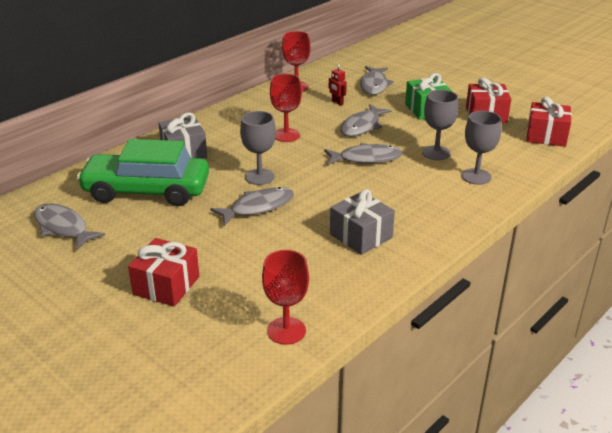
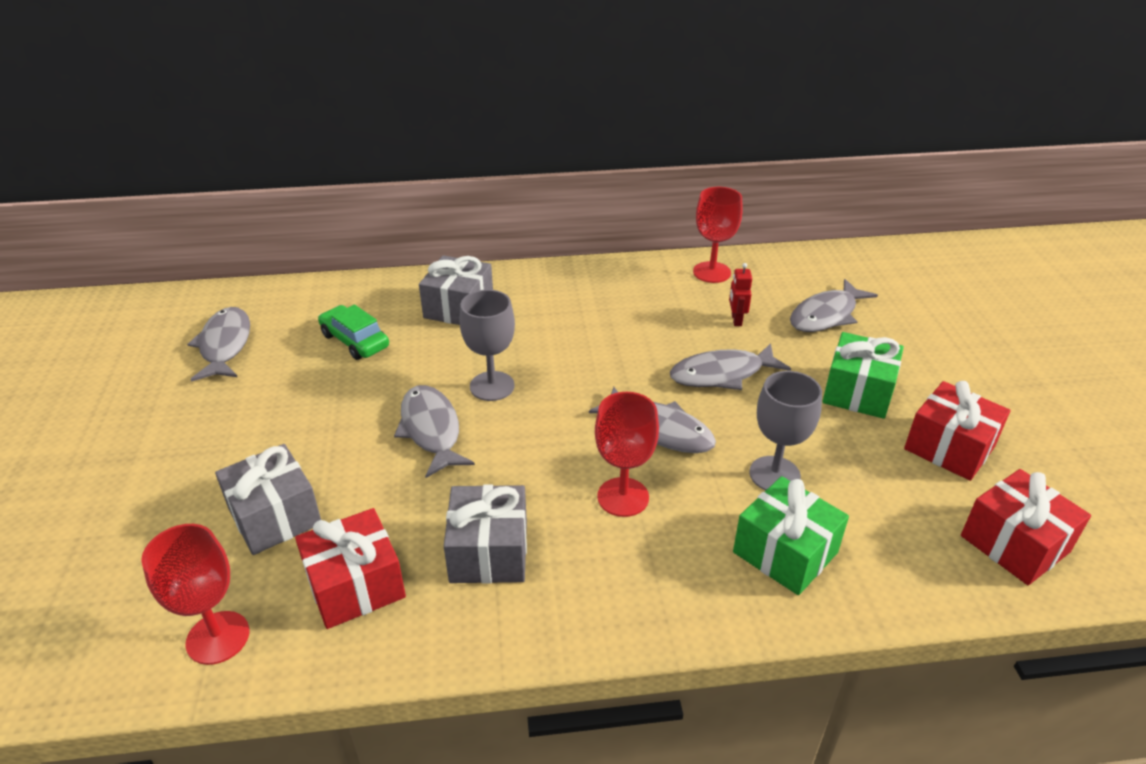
camera: 40 degrees right, 5 degrees up
(147, 191) = (355, 341): green car -> green car, size x0.49
(166, 285) = (203, 481): red gift -> red gift (355, 585)
(234, 277) = (275, 516): none -> grey gift
(258, 207) = (431, 430): grey fish -> grey fish turned 120 degrees counterclockwise
(286, 135) = (604, 340): red goblet -> red goblet (623, 497)
(476, 176) = (785, 552): grey goblet -> green gift

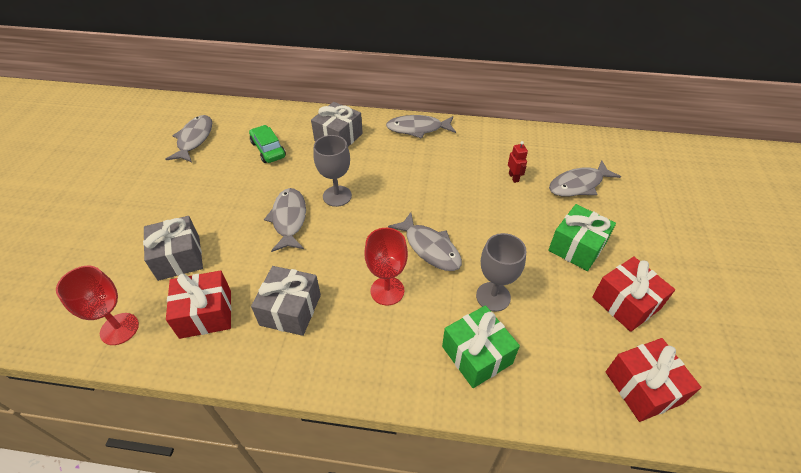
camera: 15 degrees right, 10 degrees up
(712, 272) = (511, 139): red goblet -> none
(722, 374) = (488, 216): grey fish -> grey fish (418, 129)
(736, 320) = (513, 177): red robot -> red robot turned 150 degrees clockwise

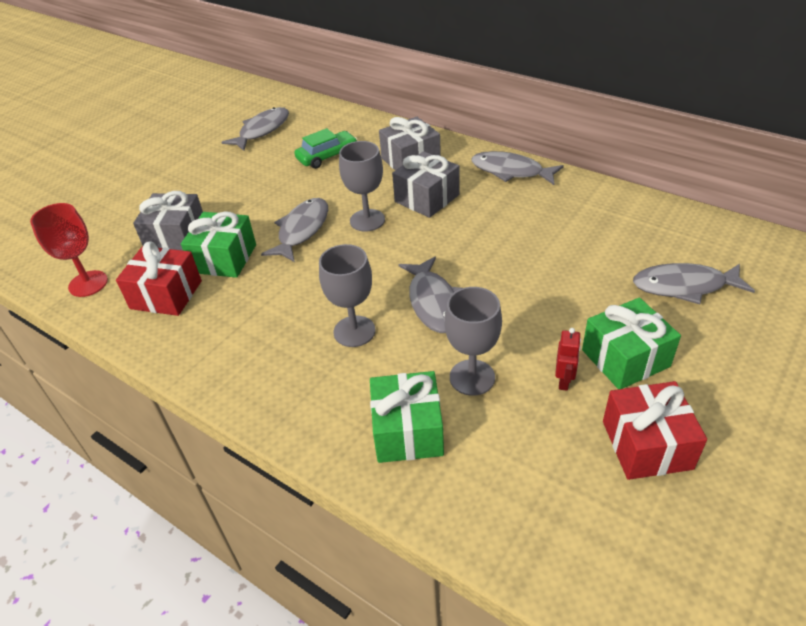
camera: 30 degrees right, 5 degrees down
(238, 264) = (224, 258): none -> green gift
(268, 149) = (327, 156): green car -> green car turned 60 degrees clockwise
(290, 310) = (244, 317): grey gift -> grey gift (427, 198)
(387, 291) = (354, 331): red goblet -> grey goblet
(513, 177) = (597, 254): red robot -> red robot (564, 381)
(643, 387) = (595, 549): red gift -> none

